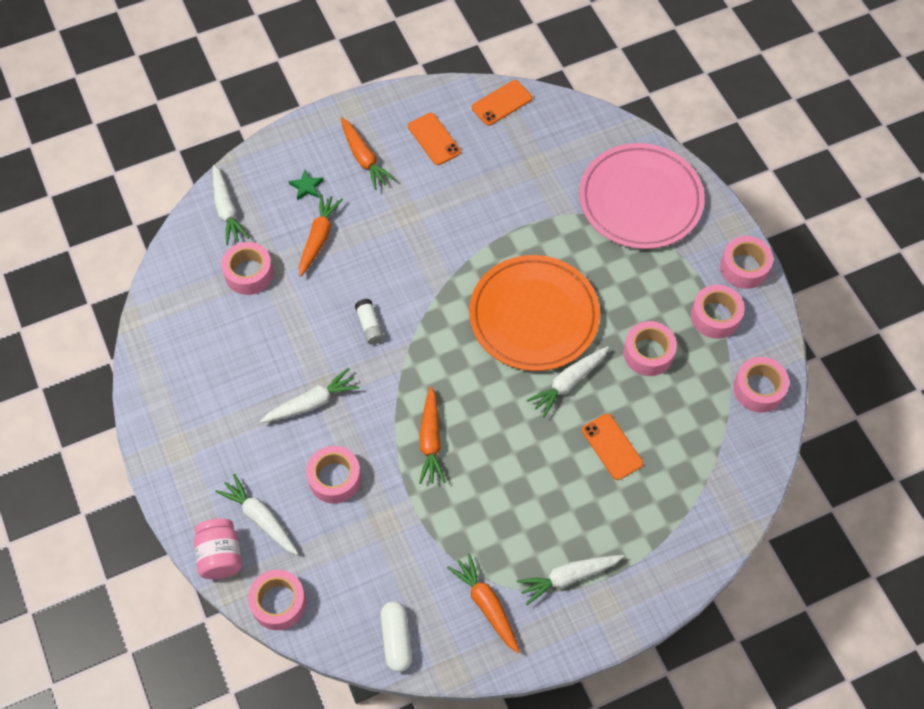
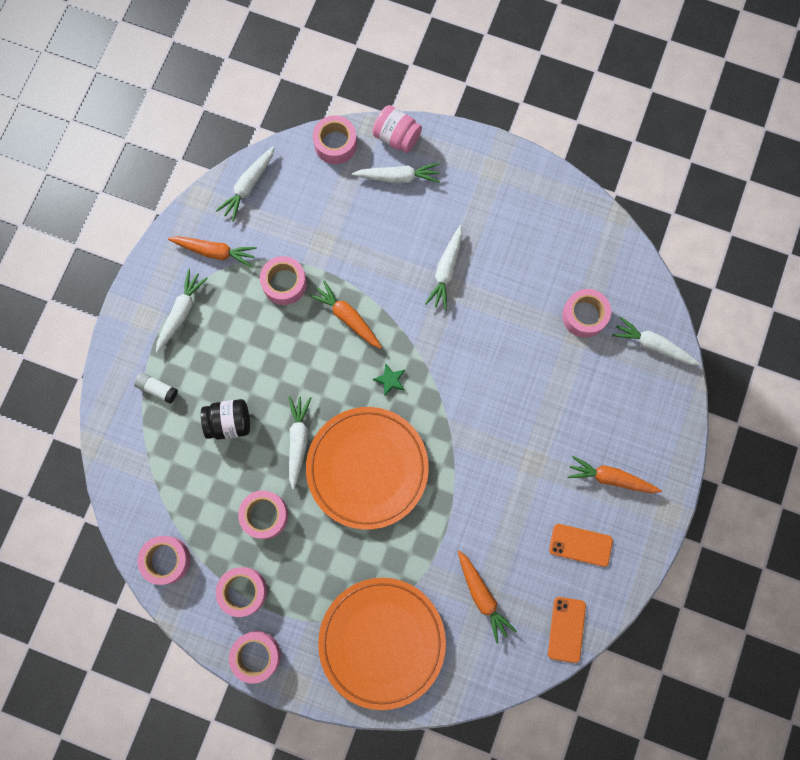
camera: 135 degrees right, 15 degrees up
(306, 186) = (623, 415): green star -> green star (390, 380)
(319, 238) = (570, 385): orange carrot -> orange carrot (482, 596)
(334, 478) = (380, 239): pink tape -> pink tape (284, 283)
(369, 326) = (467, 356): white glue stick -> white glue stick (157, 389)
(396, 639) = (248, 186): white capsule -> white carrot
(612, 447) = (229, 422): orange phone -> black jar
(640, 200) = (382, 642): pink plate -> orange plate

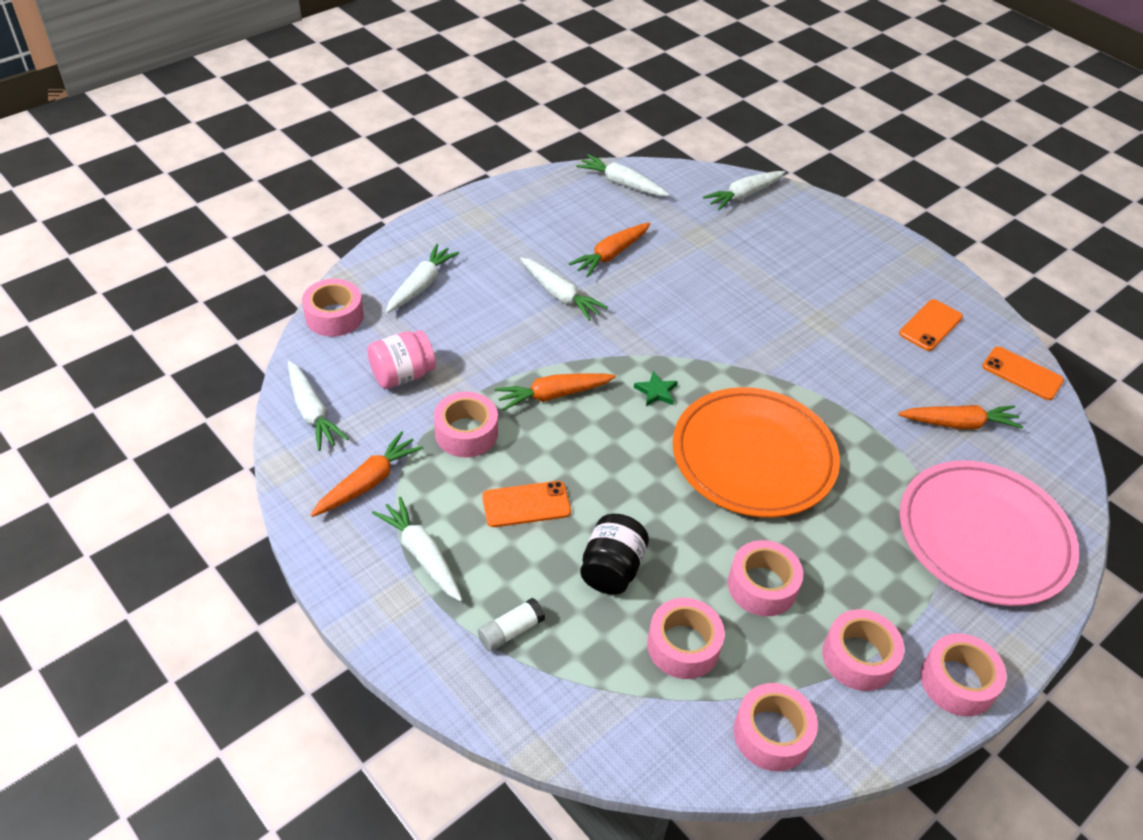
camera: 65 degrees left, 30 degrees down
(249, 349) = (526, 504): none -> orange phone
(298, 440) = (680, 507): white carrot -> white carrot (621, 183)
(382, 642) = (983, 537): orange plate -> pink plate
(397, 137) = (374, 267): pink jar -> pink jar (402, 375)
(584, 316) = (683, 224): pink tape -> pink tape (683, 646)
(610, 478) = (867, 276): orange carrot -> orange carrot (610, 255)

